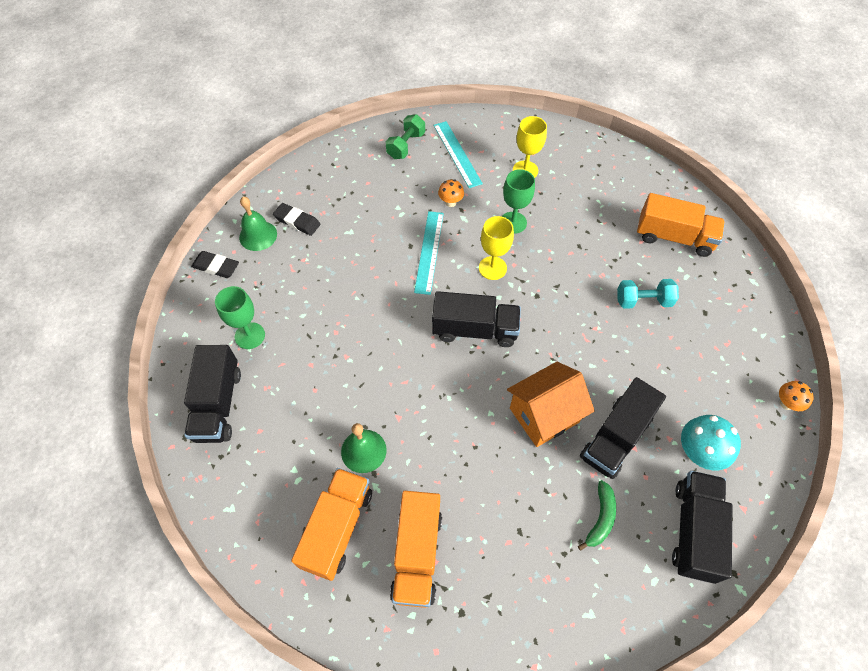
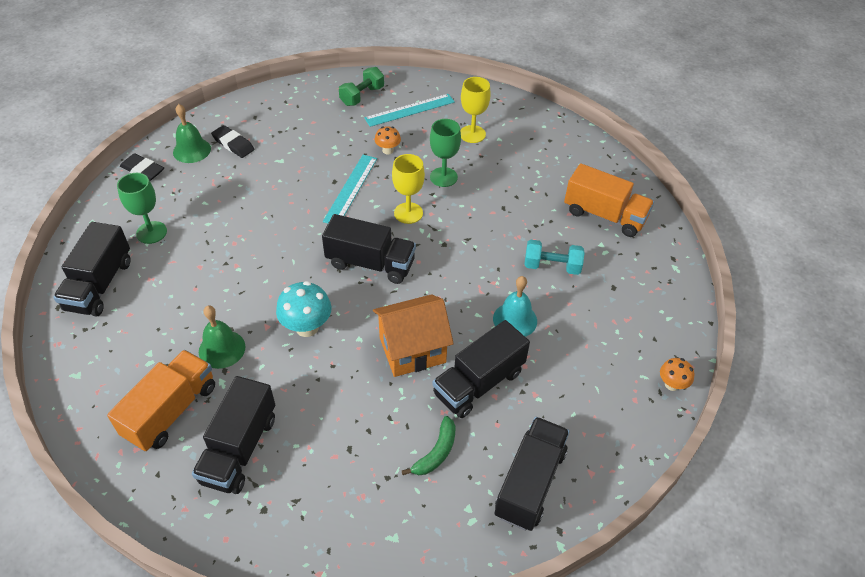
camera: 10 degrees right, 10 degrees down
(417, 554) = (239, 449): orange truck -> black truck
(457, 154) = (410, 110): turquoise ruler -> turquoise ruler turned 75 degrees clockwise
(627, 364) = (515, 320): none -> turquoise bell
(698, 453) = (560, 412): turquoise mushroom -> turquoise mushroom (307, 327)

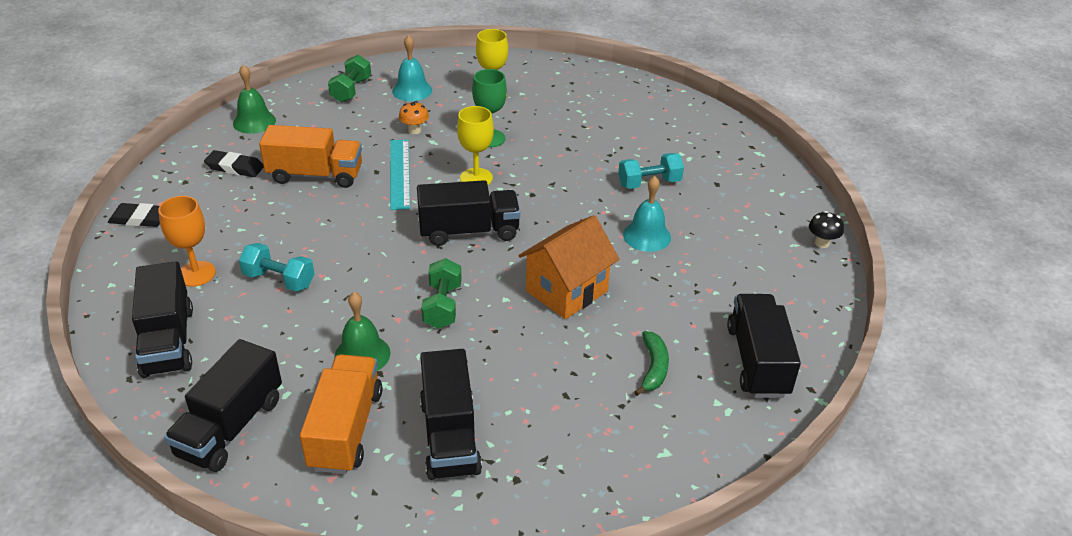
camera: 25 degrees left, 10 degrees down
(151, 232) = (196, 274): green goblet -> orange goblet
(192, 150) = (188, 185): green bell -> green bell (254, 122)
(204, 258) = (279, 280): none -> turquoise dumbbell
(307, 327) = (442, 306): turquoise mushroom -> green dumbbell
(410, 110) = (412, 90): turquoise ruler -> turquoise bell
(478, 383) = (651, 297): black truck -> black truck (230, 427)
(604, 215) = (667, 129): orange truck -> orange truck (315, 175)
(672, 384) = (822, 243): orange mushroom -> black mushroom

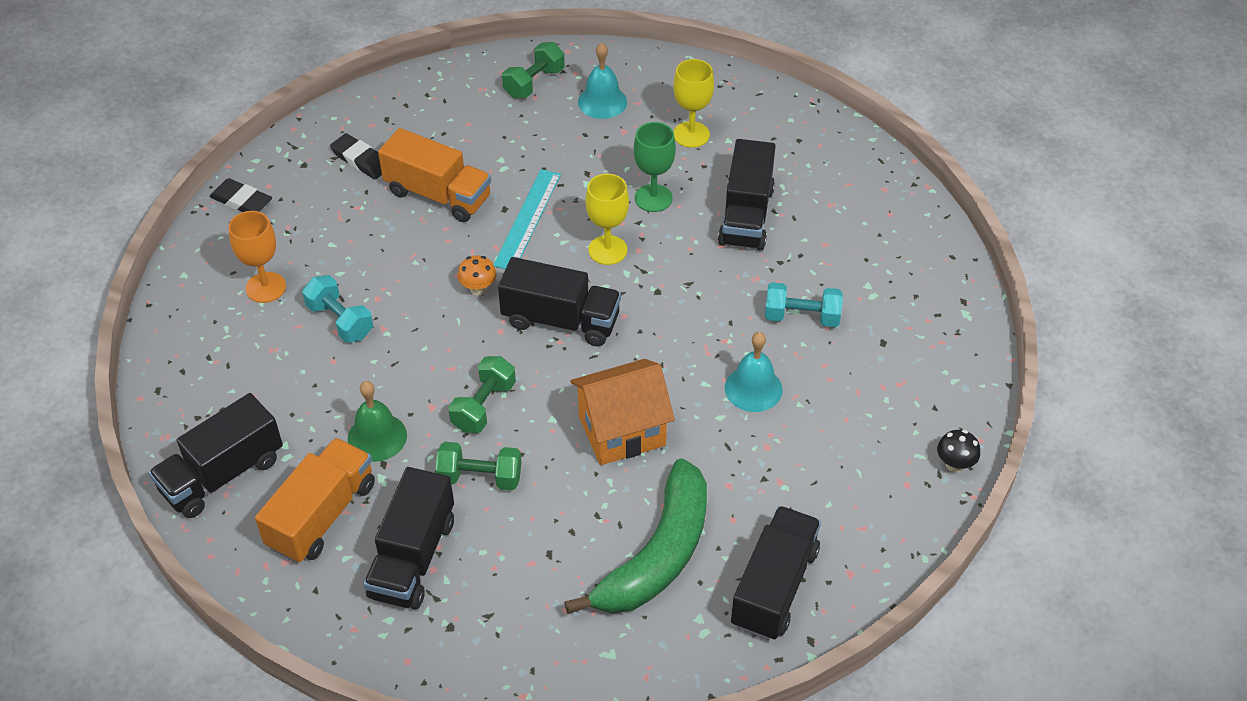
camera: 25 degrees right, 10 degrees up
(168, 341) = (207, 360): black truck -> black truck (746, 216)
(254, 122) = (408, 101): green bell -> none
(414, 130) = (575, 162): orange mushroom -> orange mushroom (478, 289)
(471, 357) = (480, 477): none -> green dumbbell
(653, 368) = (657, 555): green banana -> green banana, size x2.17

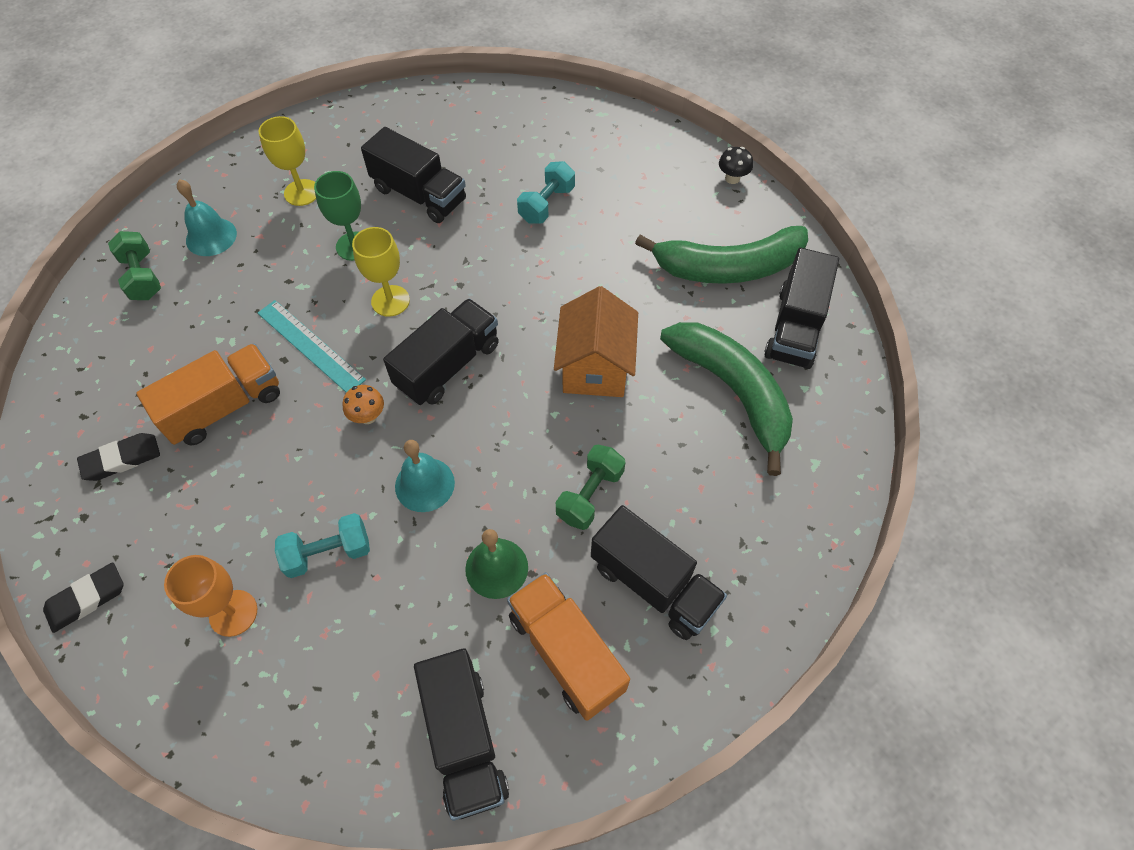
camera: 65 degrees left, 10 degrees up
(484, 406) = (510, 462): green dumbbell -> none
(753, 388) = (600, 263): turquoise bell -> turquoise bell (424, 484)
(774, 587) = (795, 327): black truck -> black truck turned 120 degrees counterclockwise
(819, 501) = (728, 267): none -> green banana

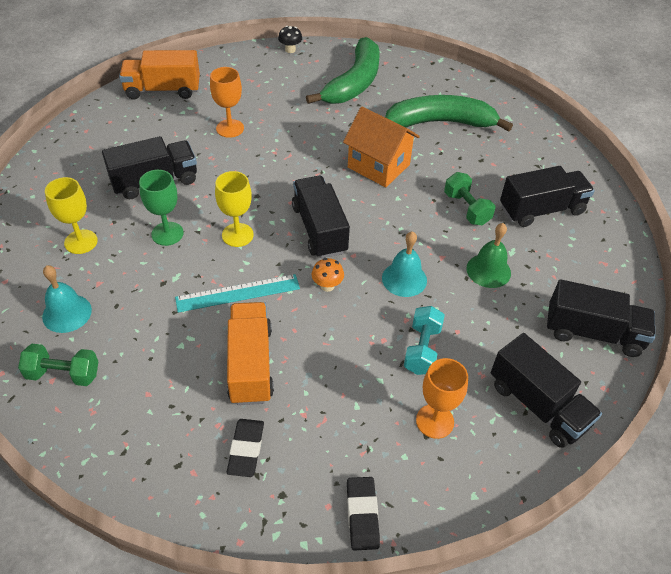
camera: 60 degrees left, 10 degrees down
(546, 204) = (230, 128): turquoise dumbbell -> orange goblet
(566, 652) = (562, 264): orange truck -> orange truck (163, 90)
(795, 327) = (417, 81): black truck -> black truck (538, 405)

